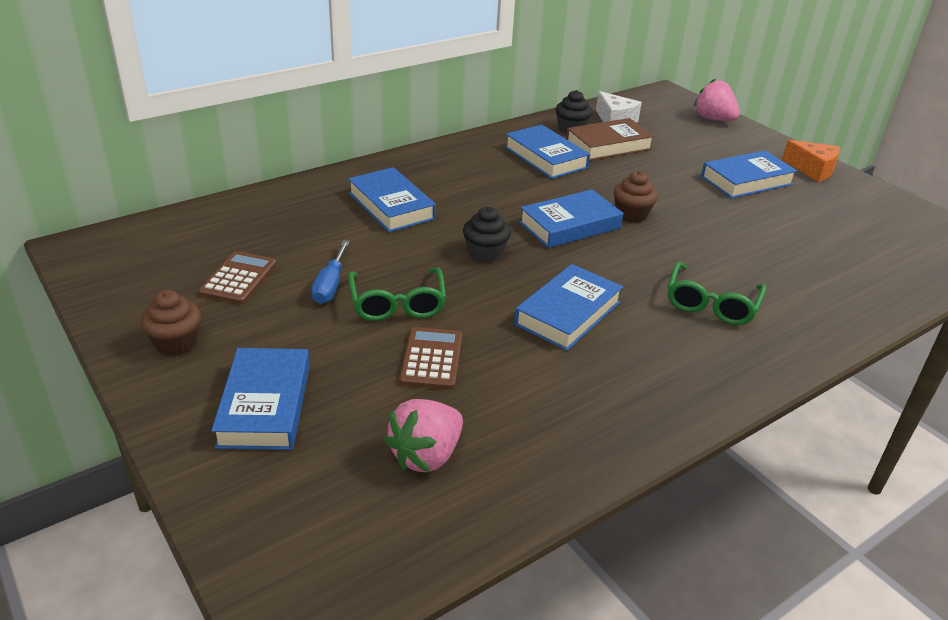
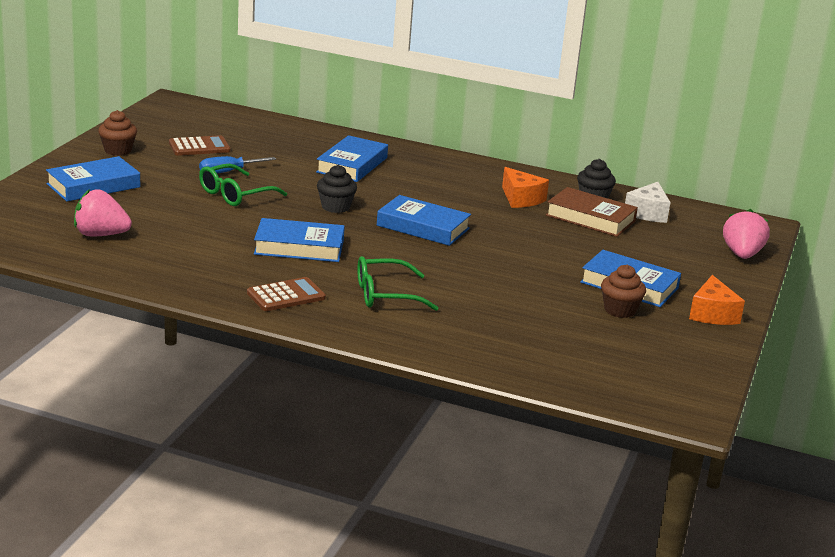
camera: 55 degrees right, 10 degrees down
(431, 359) = (190, 217): brown calculator -> brown calculator (286, 296)
(545, 157) = (521, 199): blue book -> orange cheese
(631, 215) = (478, 246): brown cupcake -> brown cupcake (619, 310)

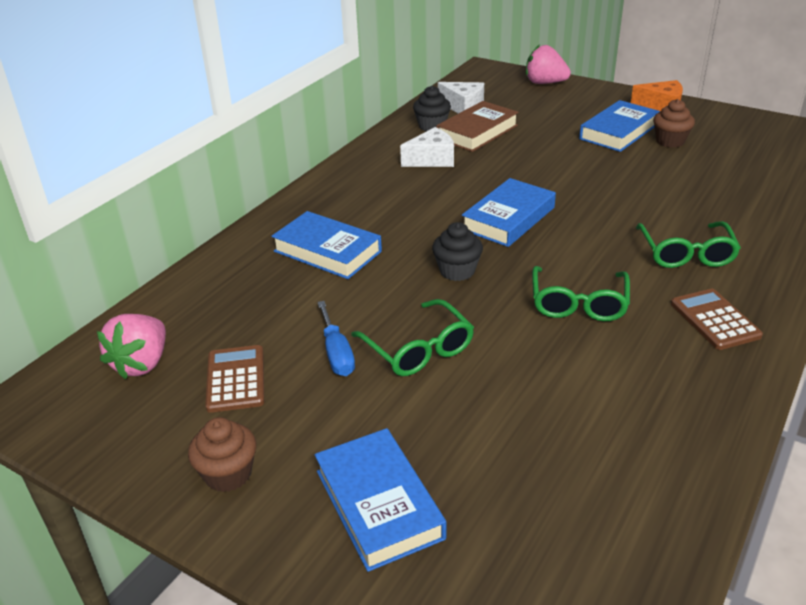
camera: 75 degrees left, 10 degrees up
(100, 235) = (574, 491): pink strawberry -> pink strawberry (142, 363)
(299, 247) = (578, 304): blue book -> green glasses
(521, 199) = (432, 159): orange cheese -> white cheese

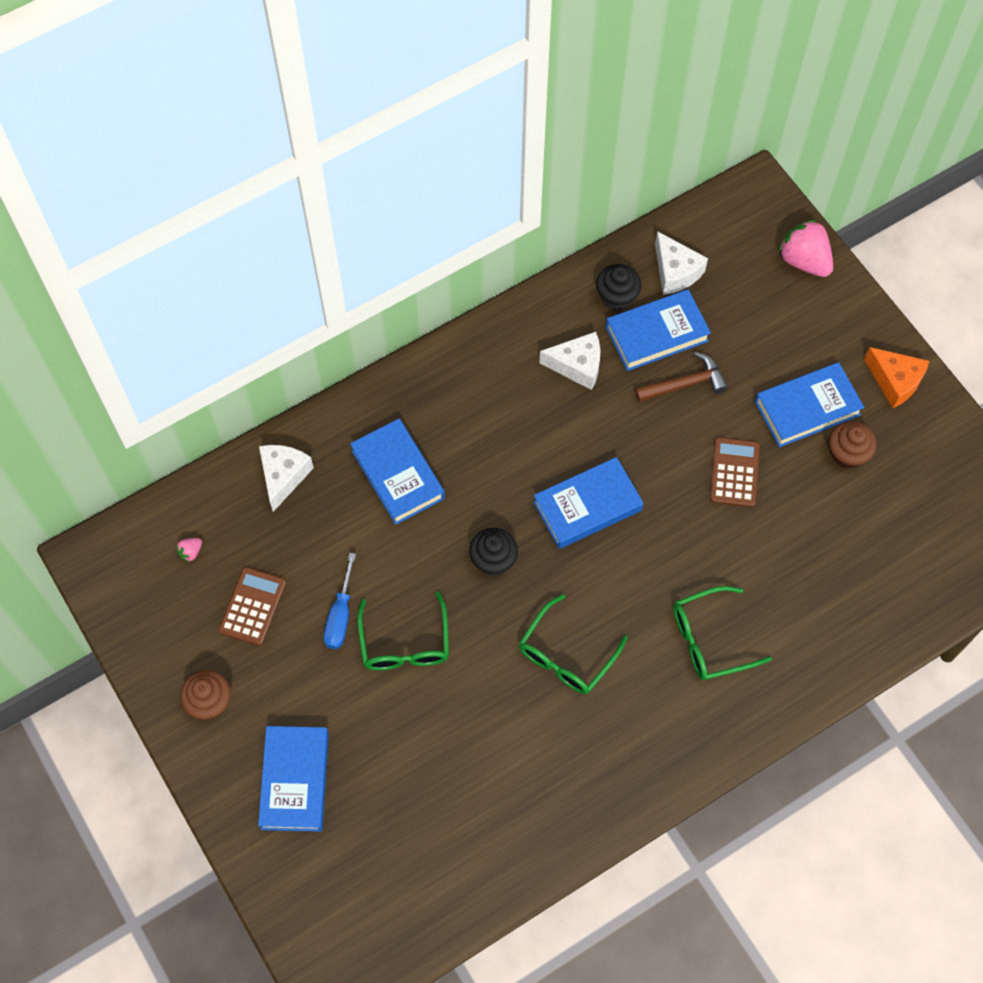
camera: 25 degrees right, 30 degrees up
(142, 363) = (191, 552): pink strawberry -> pink strawberry, size x0.43
(216, 285) = (283, 476): none -> white cheese
(477, 132) = (657, 334): brown book -> blue book
(521, 145) = (685, 384): none -> brown hammer
(686, 254) = (709, 639): green glasses -> green glasses turned 45 degrees clockwise
(715, 320) = (662, 732): brown calculator -> brown calculator (734, 473)

